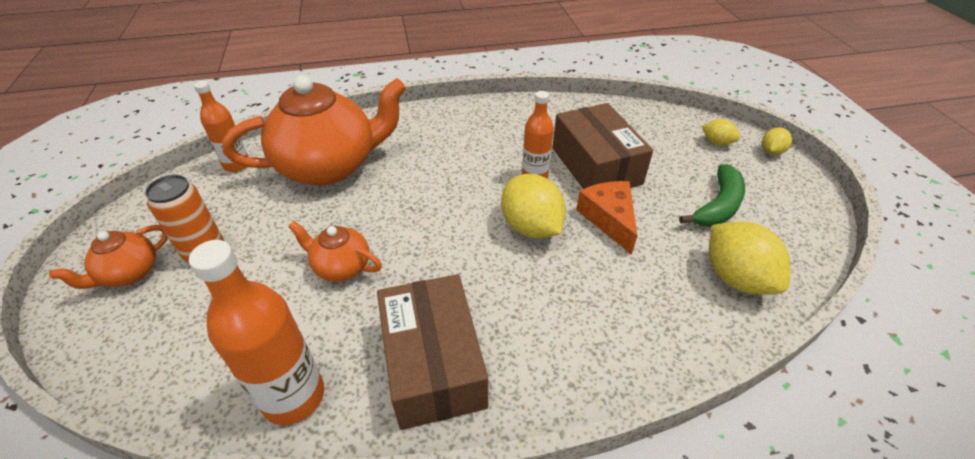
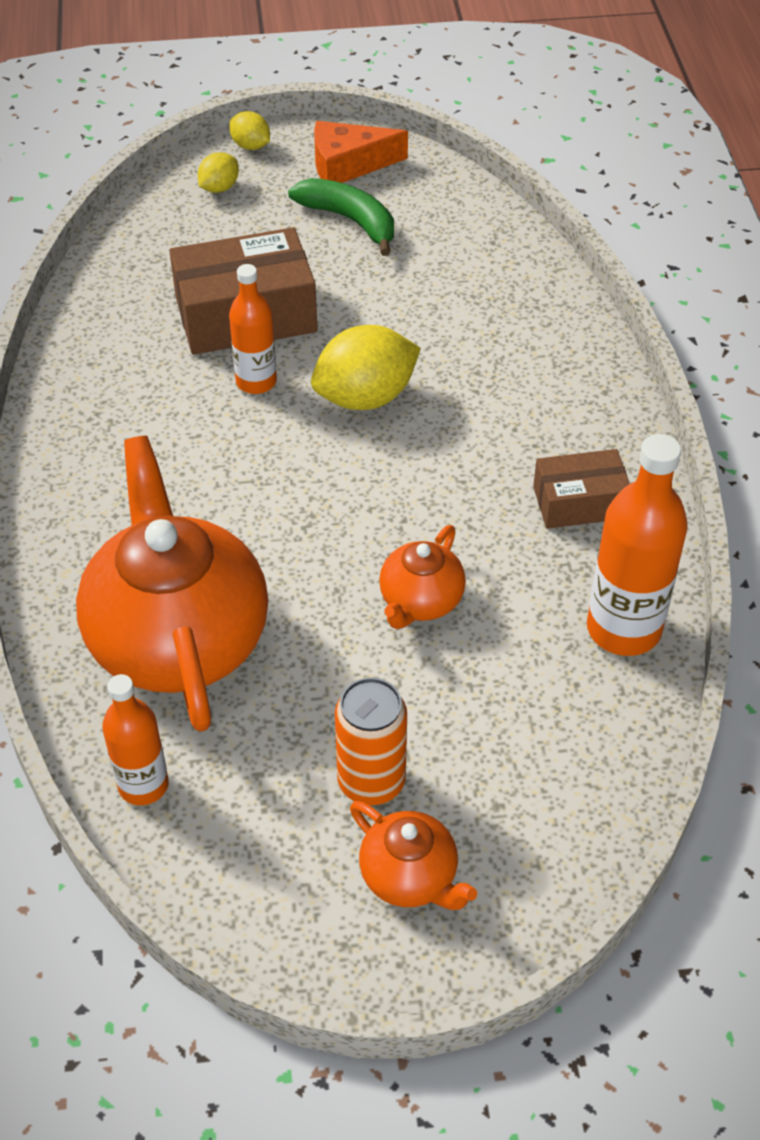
camera: 85 degrees left, 5 degrees up
(433, 363) = (579, 502): brown box -> brown box, size x0.59
(609, 219) = (360, 321): orange cheese -> orange cheese (348, 165)
(736, 278) = (469, 238): yellow lemon -> none

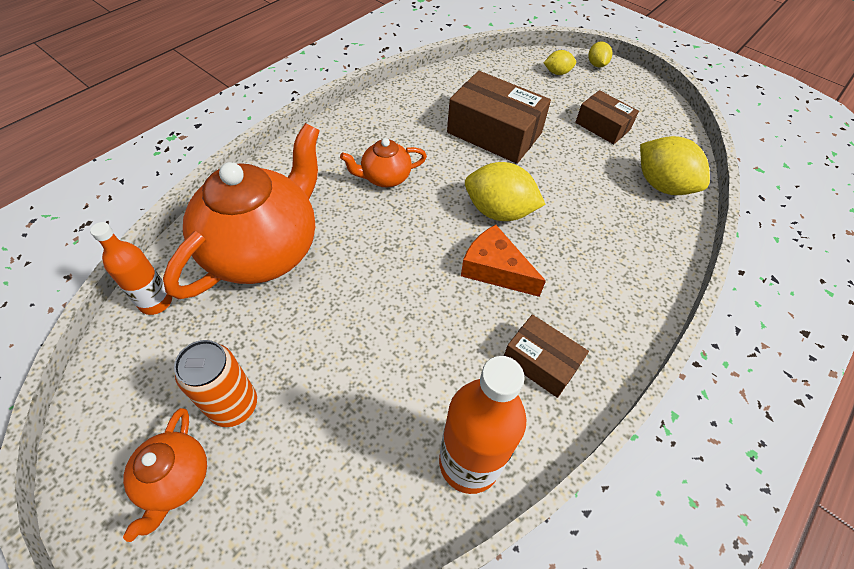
camera: 45 degrees right, 5 degrees up
(256, 382) = (458, 165): orange bottle -> none
(348, 165) = (635, 101): orange cheese -> orange cheese (495, 269)
(350, 221) = (602, 126): green banana -> brown box
(420, 601) = (386, 335): orange teapot -> orange teapot (385, 177)
(484, 245) = (662, 185): none -> yellow lemon

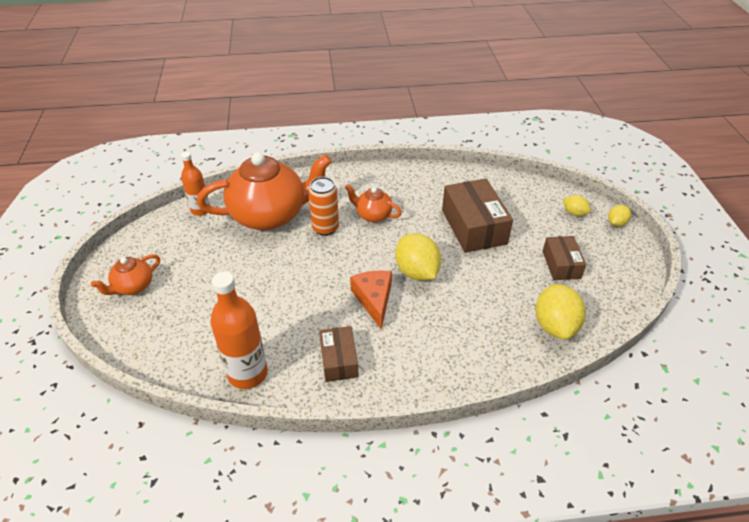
camera: 45 degrees right, 10 degrees down
(234, 406) = (183, 274): orange can -> orange can (325, 228)

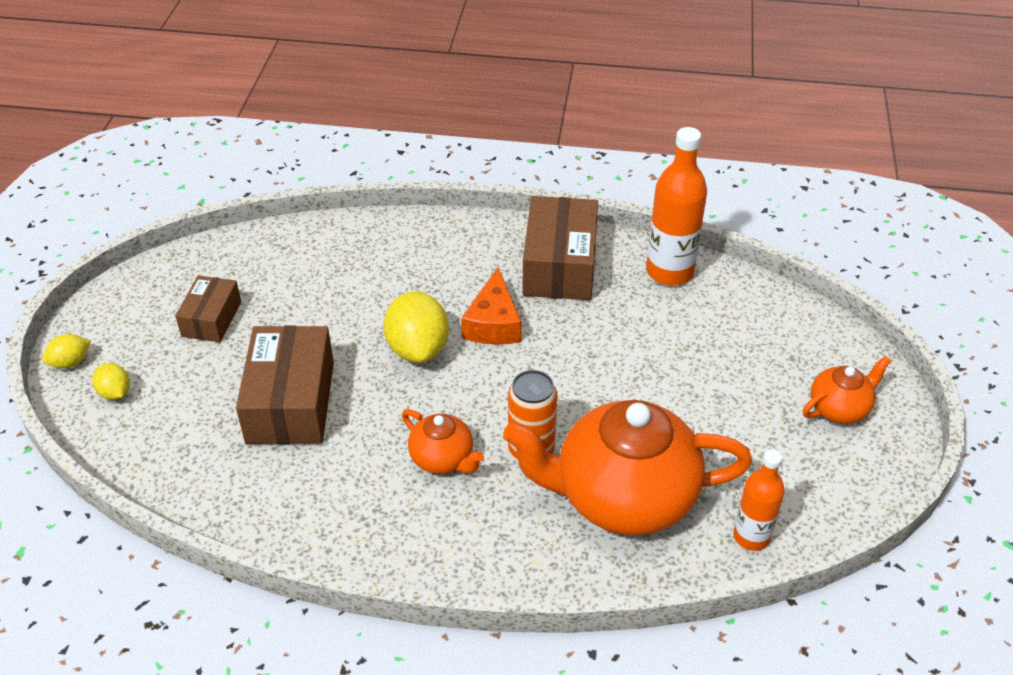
camera: 165 degrees left, 0 degrees up
(339, 360) = (560, 265): brown box -> brown box, size x1.71
(555, 325) = (285, 252): yellow lemon -> none

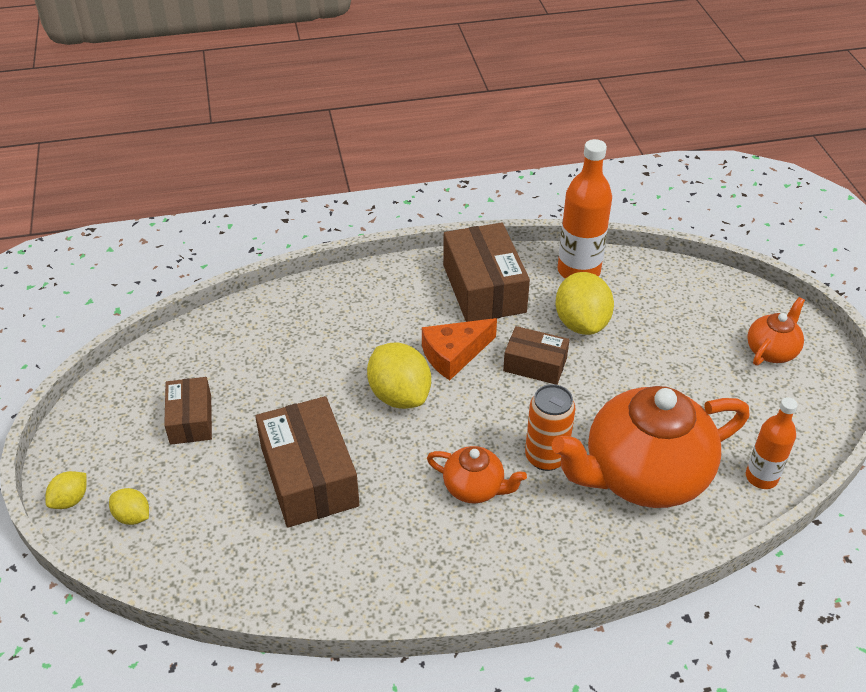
camera: 20 degrees left, 0 degrees up
(493, 323) = (454, 354): orange cheese -> orange cheese turned 75 degrees clockwise
(571, 355) = (535, 364): none -> brown box
(643, 325) = (581, 323): none -> yellow lemon

